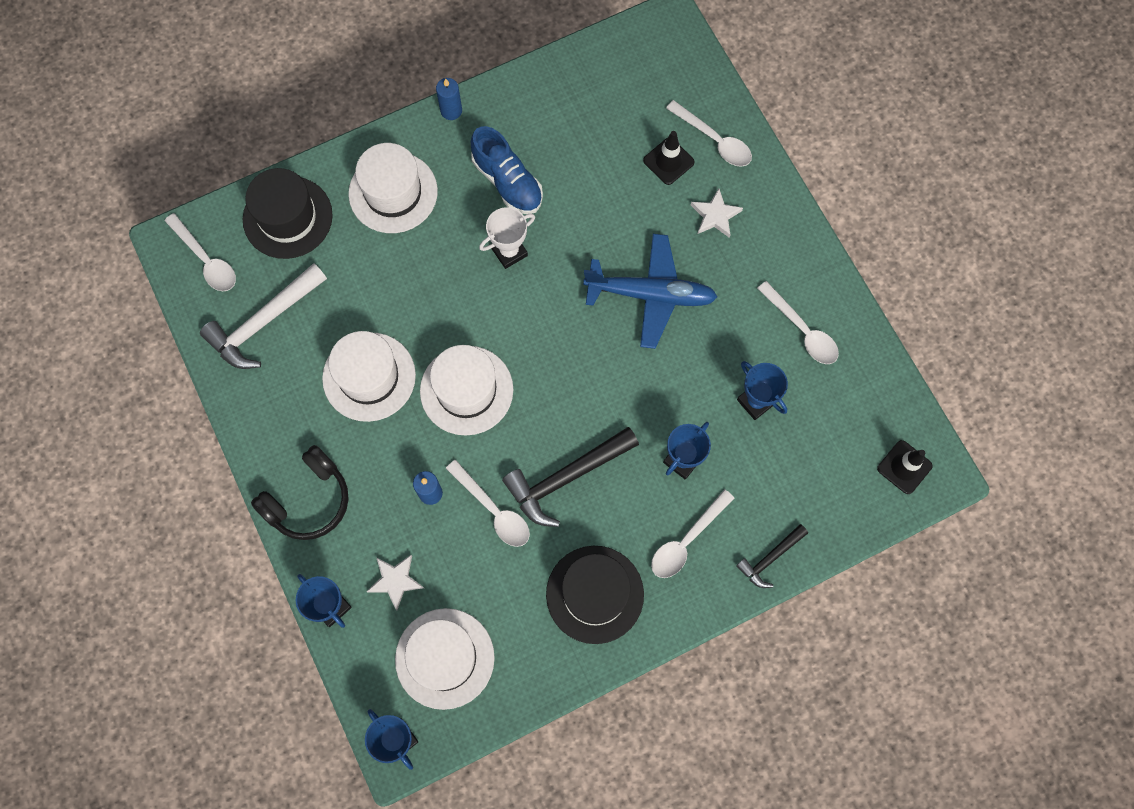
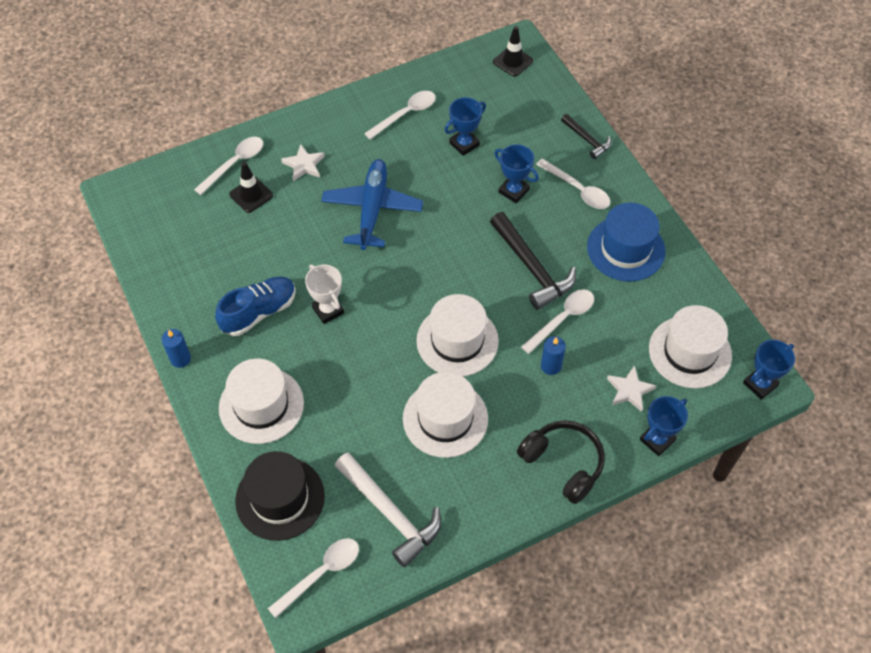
camera: 90 degrees left, 15 degrees down
(595, 594) = (626, 249): black hat -> blue hat

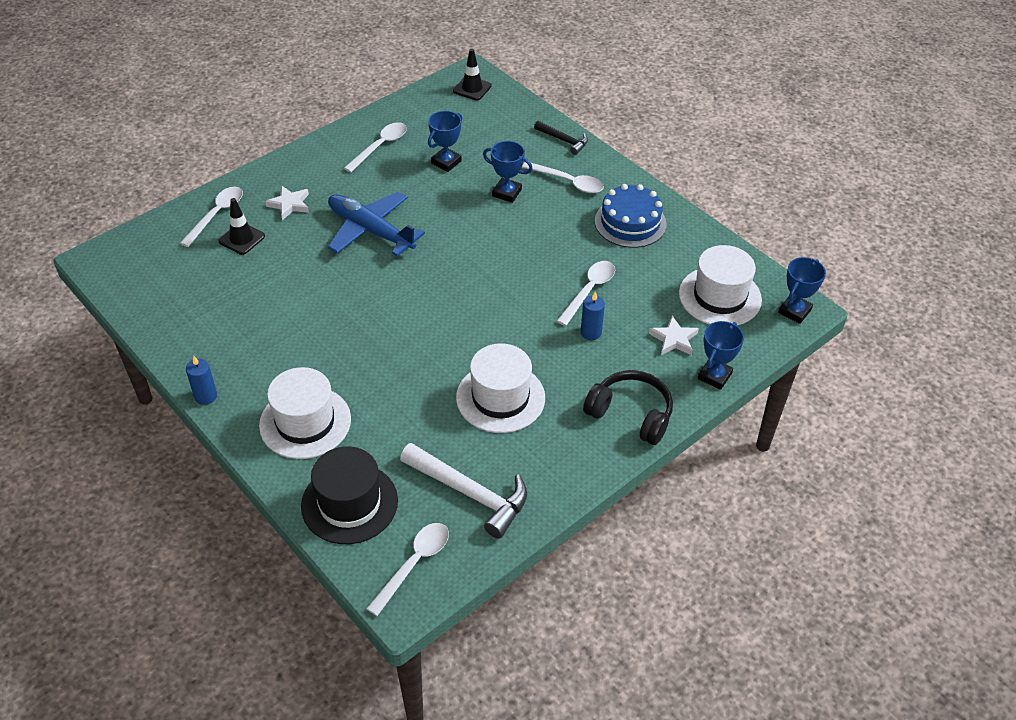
camera: 15 degrees left, 10 degrees down
(259, 312) = (279, 339): blue shoe -> none
(328, 310) = (351, 325): white trophy -> none
(372, 209) = (370, 231): blue plane -> blue plane turned 45 degrees counterclockwise
(457, 341) = (491, 328): white hat -> none
(532, 268) = (545, 253): black hammer -> none
(626, 249) = (630, 222): blue hat -> blue cake

